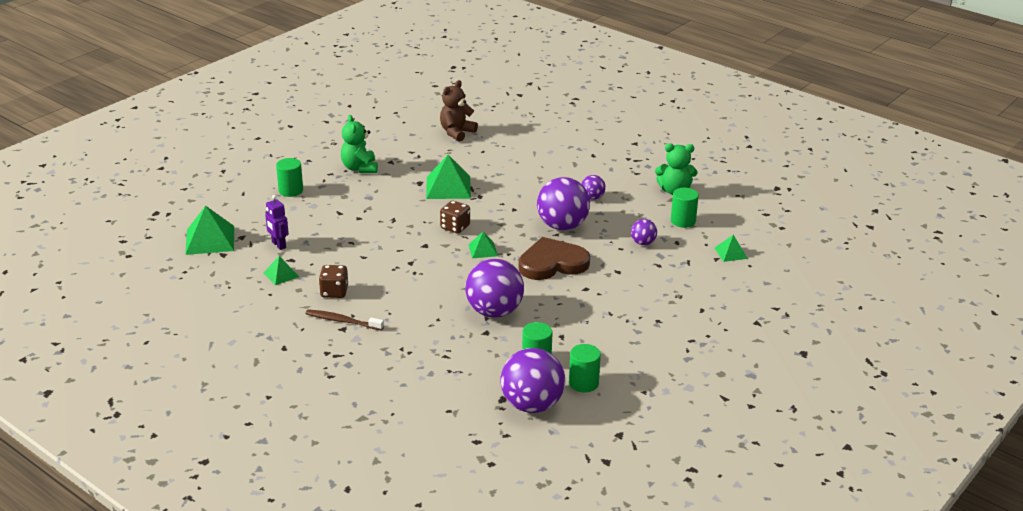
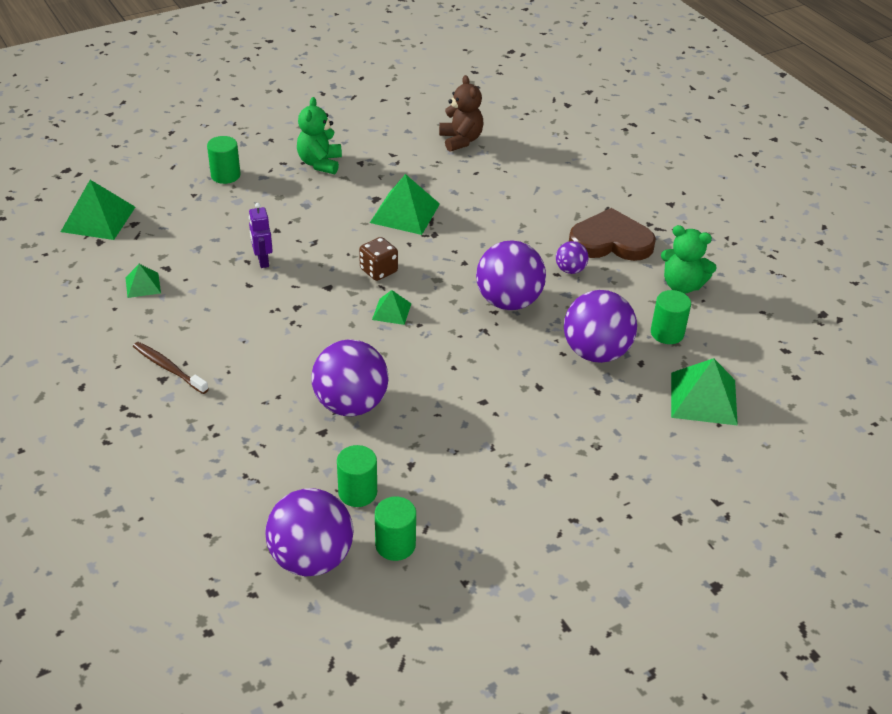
camera: 20 degrees right, 10 degrees up
(278, 245) = (166, 244): purple robot -> purple robot (262, 261)
(334, 292) = (185, 325): brown dice -> none
(457, 132) = (461, 140): brown teddy bear -> brown teddy bear turned 105 degrees clockwise
(552, 263) = (464, 353): brown heart -> brown heart (611, 241)
(643, 243) = (596, 352): purple ball -> purple ball, size x2.04
(731, 253) = (703, 398): green pyramid -> green pyramid, size x1.83

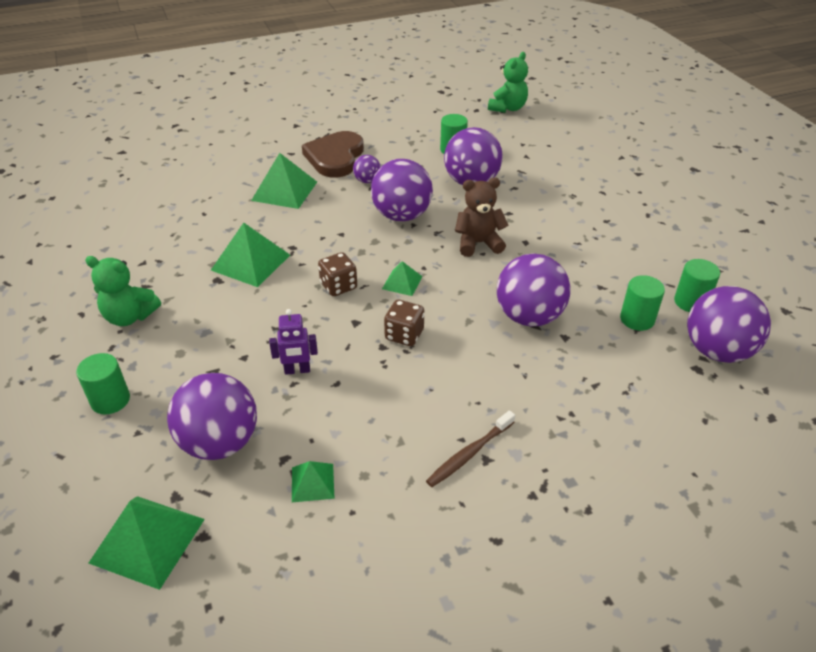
camera: 80 degrees left, 0 degrees up
(183, 234) = (220, 442): none -> purple ball
(313, 319) = (404, 335): none -> brown dice
(461, 140) = (143, 217): brown teddy bear -> brown teddy bear (478, 243)
(682, 285) = (399, 136): green teddy bear -> green teddy bear (508, 108)
(703, 398) = (523, 146): green pyramid -> green pyramid (284, 191)

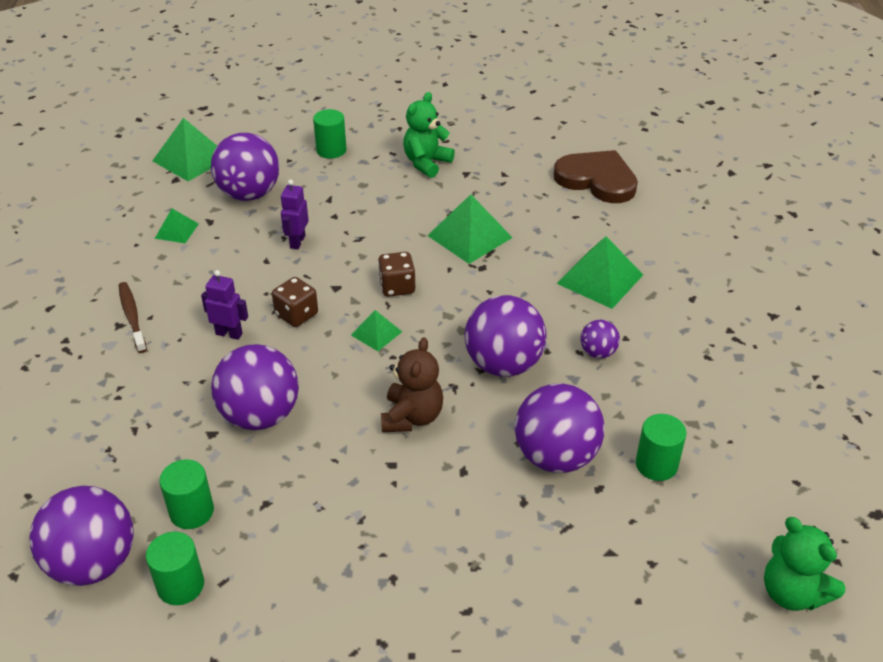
camera: 110 degrees right, 0 degrees up
(335, 157) = (669, 335): brown heart -> brown heart (597, 180)
(452, 370) = (229, 334): none -> purple robot

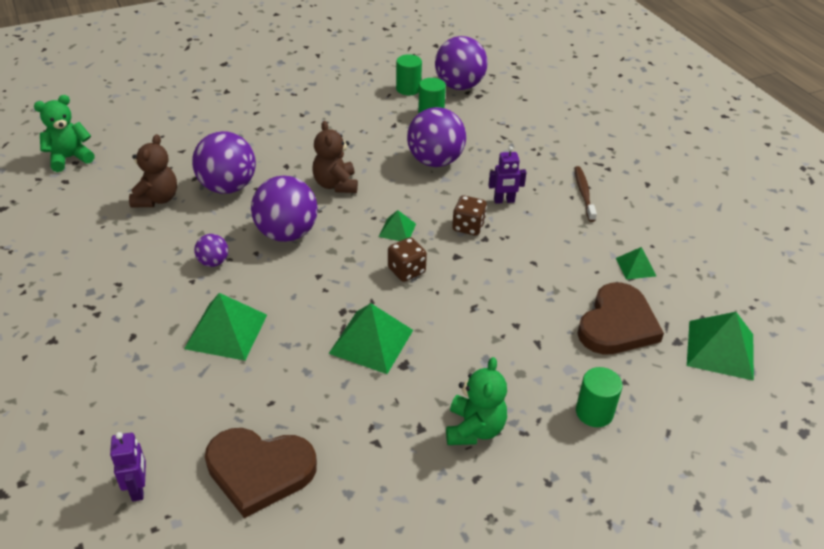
camera: 155 degrees right, 0 degrees up
(132, 317) = (584, 193): brown toothbrush -> brown toothbrush turned 135 degrees counterclockwise
(249, 194) = (617, 324): purple ball -> brown heart
(297, 242) = (524, 287): purple robot -> purple robot (138, 488)
(656, 465) = (157, 199): green cylinder -> brown teddy bear
(792, 592) = (69, 158): green teddy bear -> green teddy bear turned 60 degrees counterclockwise

